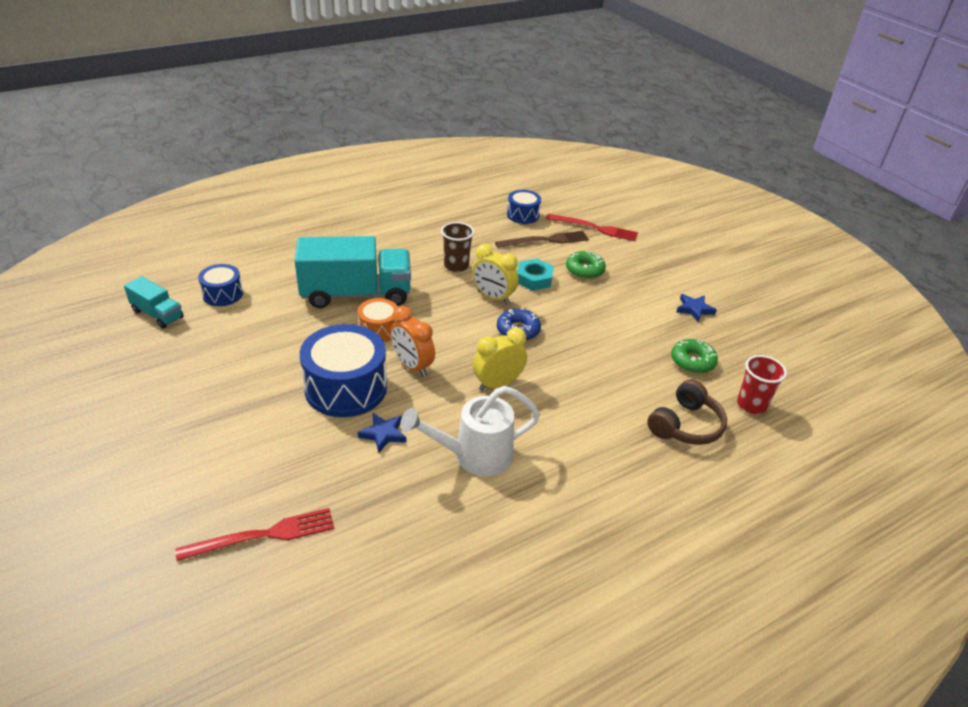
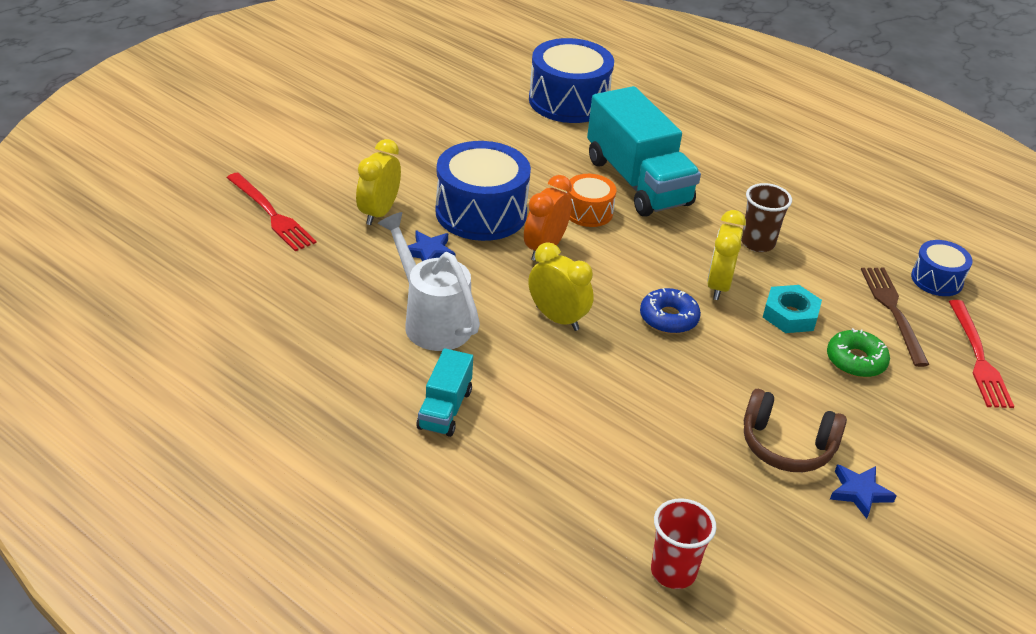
camera: 70 degrees right, 0 degrees up
(157, 314) = (510, 76): turquoise truck -> turquoise truck (445, 409)
(223, 294) = (568, 101): blue drum -> blue drum, size x1.84
(308, 453) = (378, 213): none -> yellow clock
(545, 240) = (893, 311): brown fork -> brown fork turned 150 degrees counterclockwise
(686, 425) = (585, 499): brown headphones -> brown headphones (786, 446)
(692, 361) = (728, 498): green donut -> none

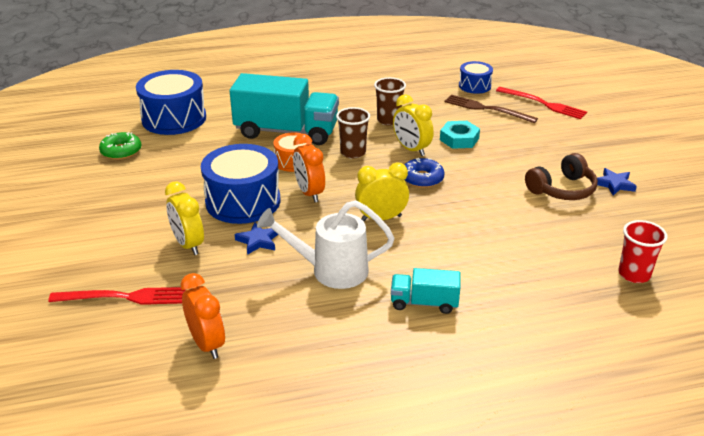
camera: 50 degrees left, 5 degrees down
(255, 292) = (207, 344): none -> orange clock
(445, 409) = (424, 303): turquoise truck -> turquoise truck turned 135 degrees clockwise
(656, 245) = (353, 153): none -> brown cup
(855, 361) = (514, 137): green donut -> green donut (121, 151)

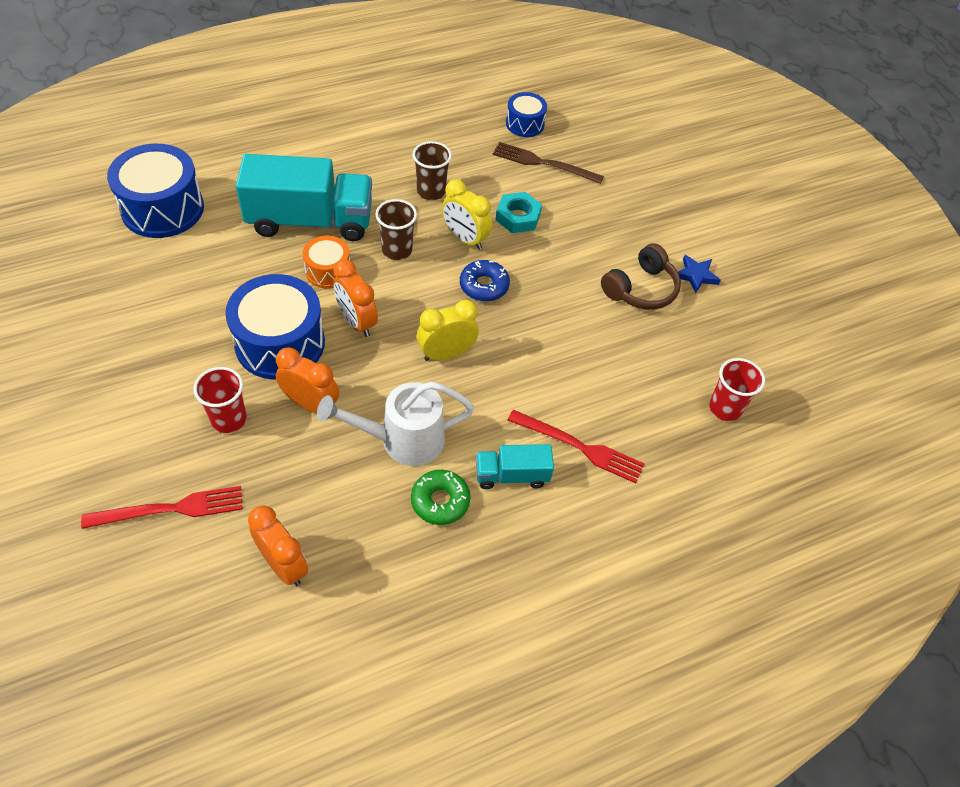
camera: 15 degrees left, 20 degrees up
(121, 151) = (108, 272): green donut -> green donut (440, 501)
(188, 245) = (229, 419): yellow clock -> red cup
(258, 241) = (311, 404): blue star -> orange clock
(543, 104) = (607, 150): red fork -> red fork (579, 447)

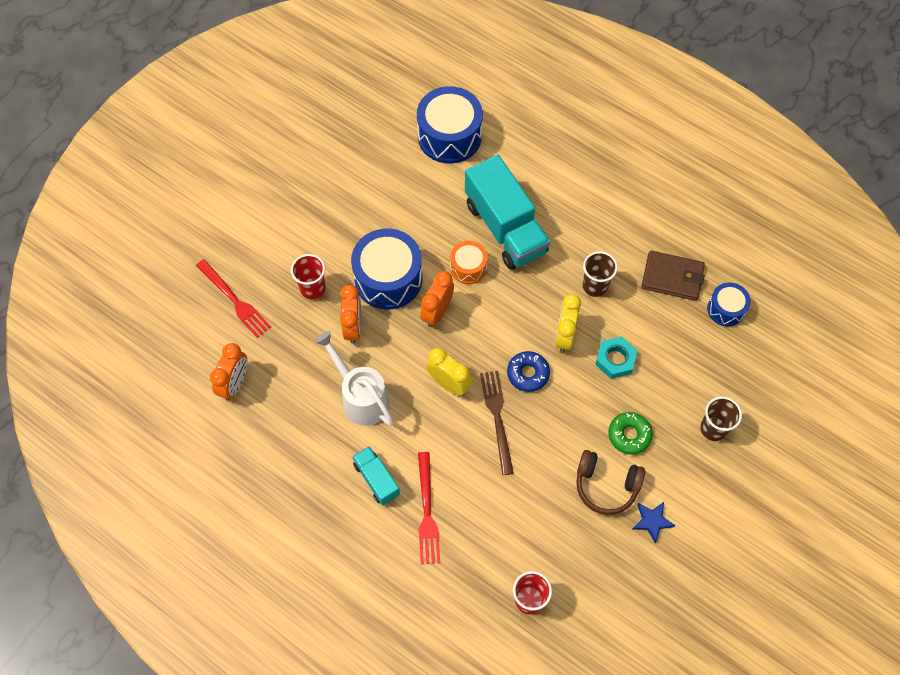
camera: 65 degrees right, 10 degrees up
(397, 250) = (519, 298): brown cup -> brown cup (713, 429)
(440, 501) = (330, 446): green donut -> green donut (629, 435)
(466, 139) = (672, 277): none -> brown wallet
(543, 163) = (690, 347): brown fork -> brown fork (497, 418)

